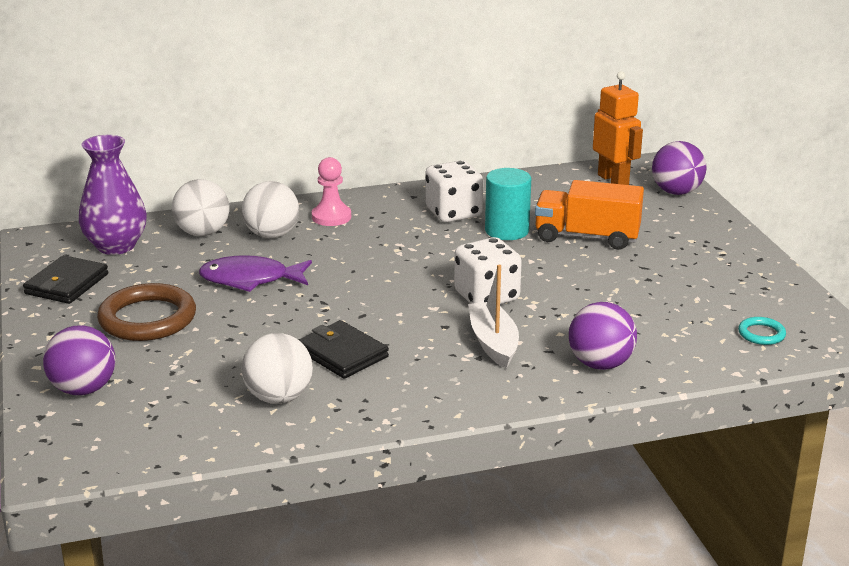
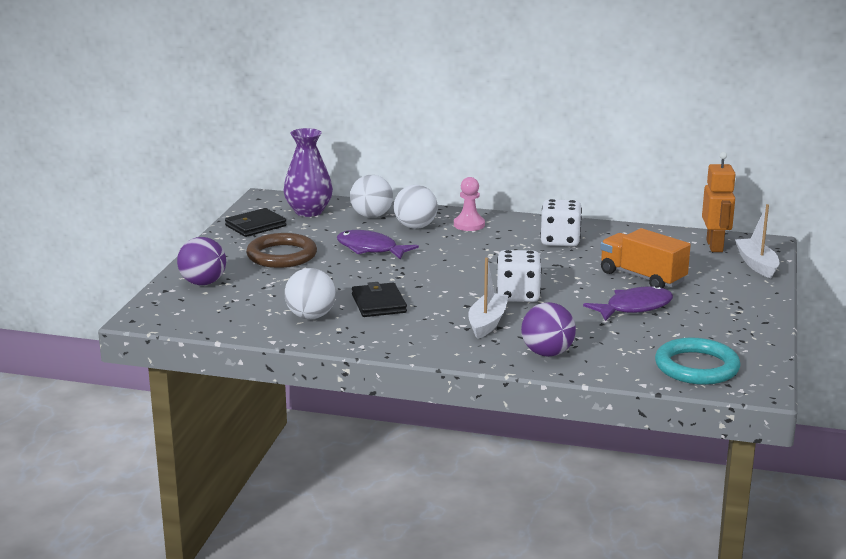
camera: 30 degrees right, 5 degrees down
(507, 231) = (585, 260): turquoise cylinder -> none
(621, 277) = (634, 307): none -> purple fish
(676, 192) = (757, 264): purple ball -> white boat
(761, 334) = (696, 367): turquoise ring -> turquoise ring, size x2.11

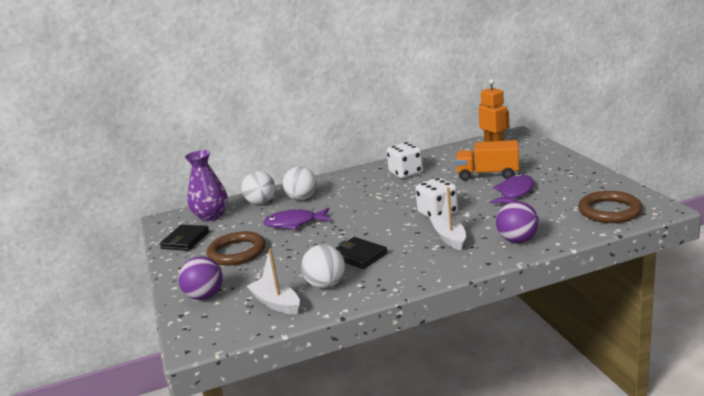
camera: 30 degrees left, 0 degrees up
(469, 225) = (335, 184): pink pawn -> none
(696, 367) = (609, 211): turquoise ring -> brown ring
(757, 264) = (533, 145): white boat -> white boat (276, 303)

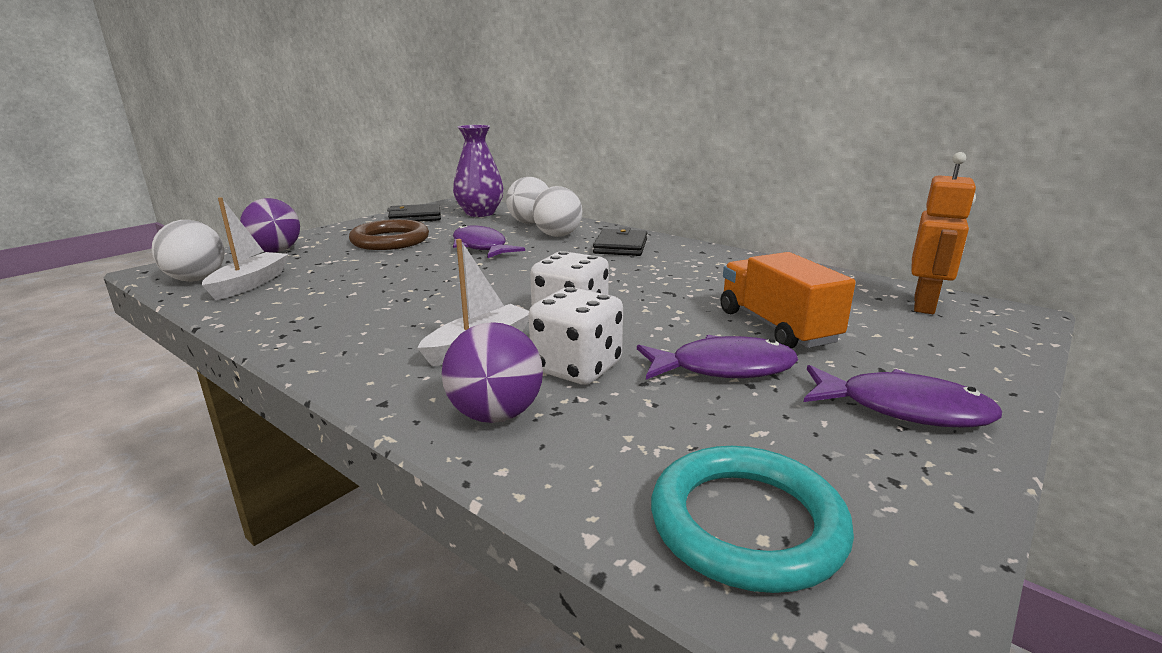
camera: 55 degrees right, 0 degrees up
(326, 285) = (299, 298): white ball -> white ball (196, 279)
(359, 255) = (393, 298): black wallet -> black wallet (620, 246)
(406, 173) = (703, 269): white dice -> white dice (577, 368)
(566, 173) = (903, 409): none -> purple fish
(609, 211) = (746, 524): brown ring -> turquoise ring

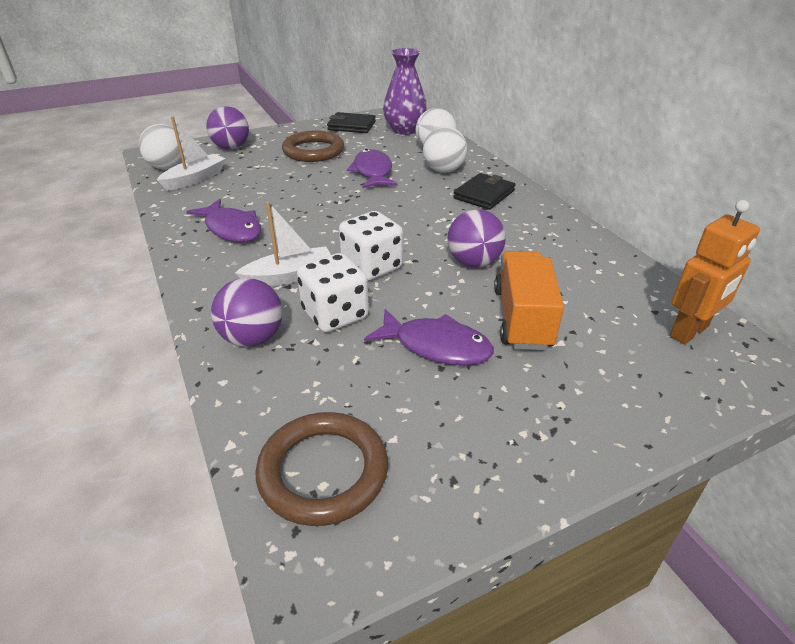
camera: 25 degrees right, 15 degrees up
(675, 296) = (473, 263): none -> purple ball
(746, 524) = (323, 471): turquoise ring -> brown ring
(903, 409) = (533, 427): purple fish -> purple fish (231, 229)

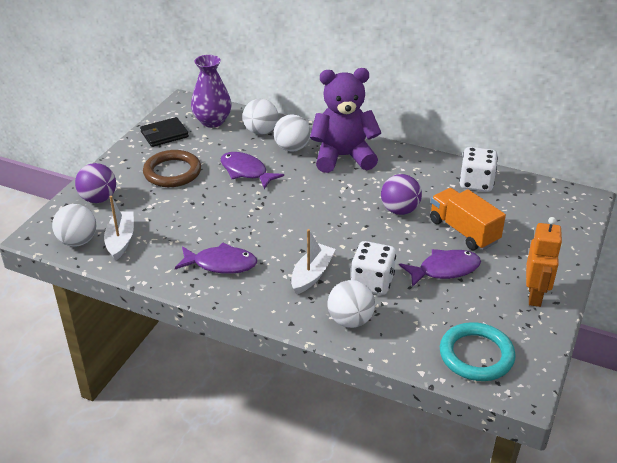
camera: 40 degrees left, 0 degrees up
(252, 338) = (350, 320): purple ball -> white ball
(323, 471) = (476, 355): brown ring -> turquoise ring
(372, 267) = (349, 243): white dice -> white dice (476, 183)
(484, 194) = (343, 157): black wallet -> purple teddy bear
(689, 332) = (539, 198): orange robot -> orange robot (535, 295)

